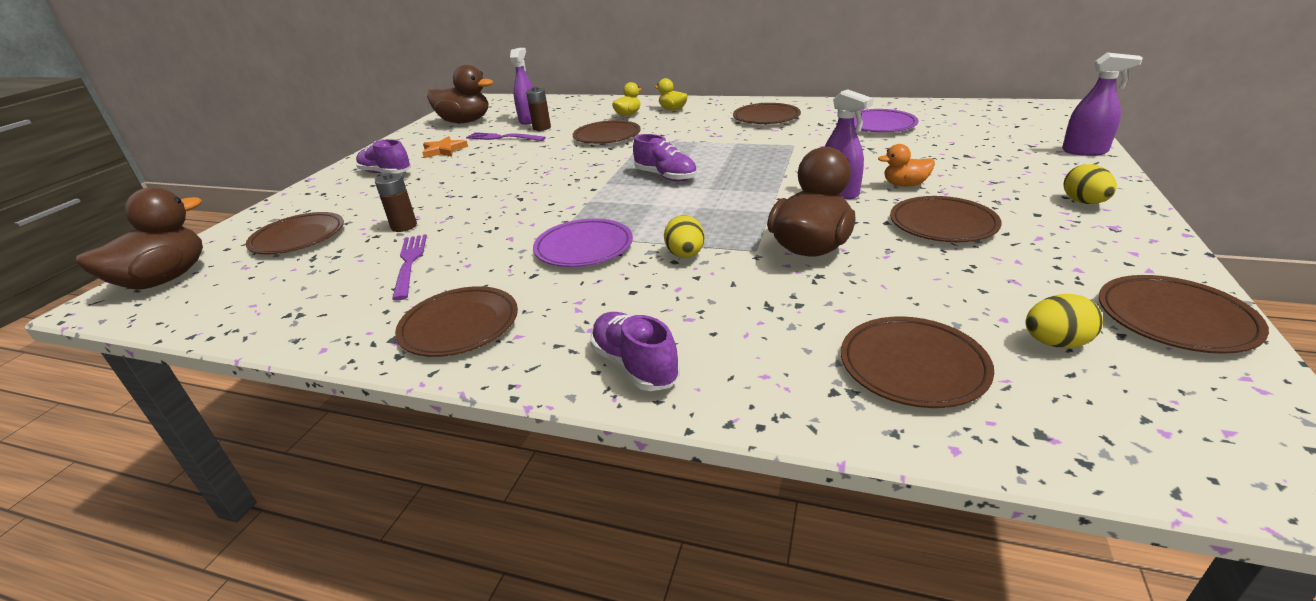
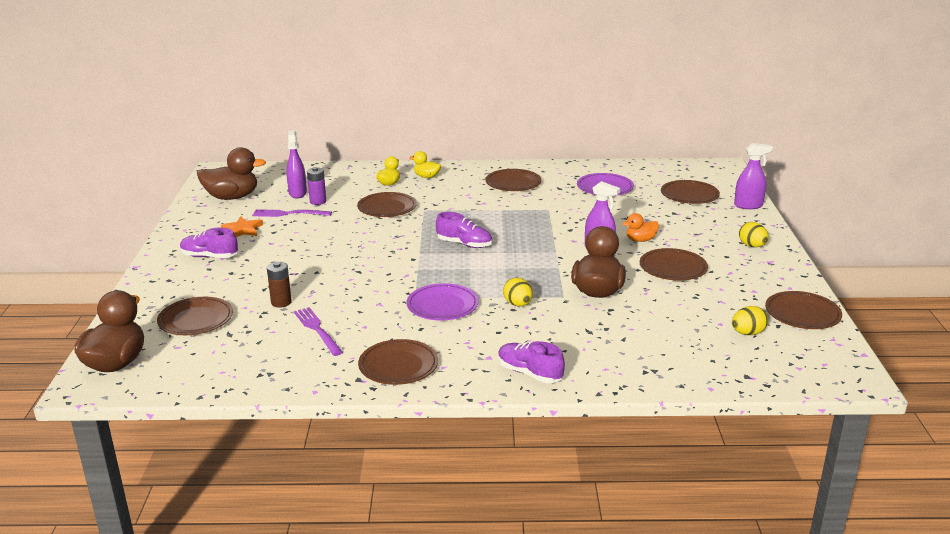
camera: 20 degrees left, 5 degrees down
(542, 128) = (318, 201): brown battery -> purple battery
(913, 366) = (680, 354): brown plate -> brown plate (689, 195)

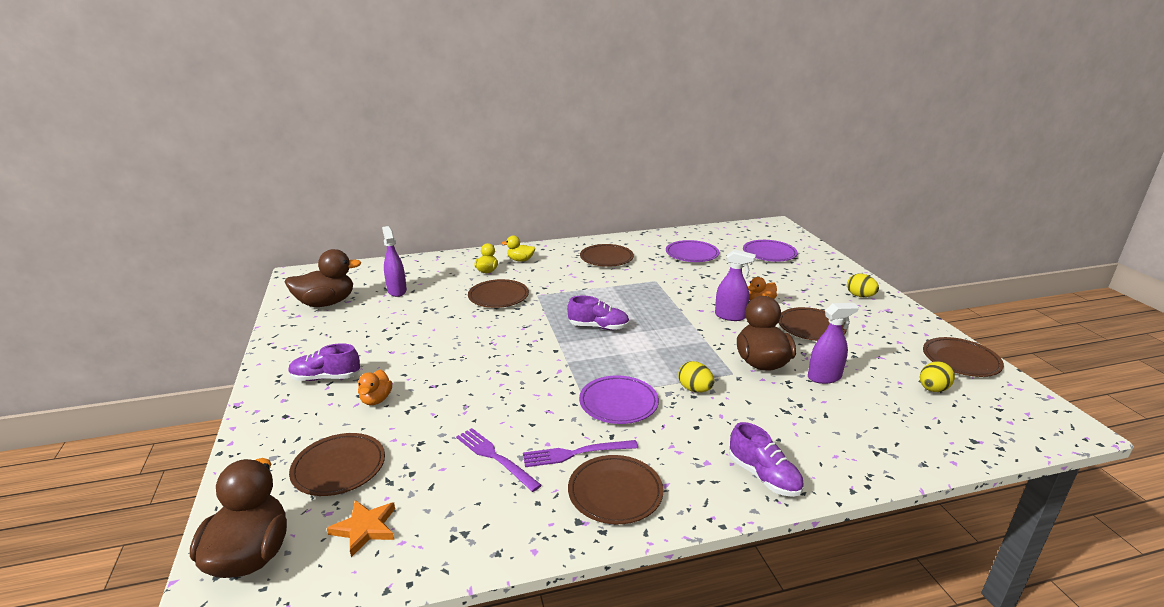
camera: 15 degrees left, 0 degrees up
(242, 230) = (352, 340): orange star -> orange star (365, 528)
(243, 277) = (376, 400): none -> orange duck
(281, 302) = (435, 426): brown battery -> none
(288, 214) = (397, 315): purple fork -> purple fork (575, 453)
(318, 201) = (422, 298): purple battery -> none
(529, 373) = (763, 476): purple shoe -> purple shoe turned 150 degrees counterclockwise
(689, 195) = (769, 253): brown plate -> purple plate
(748, 206) = (825, 258): purple spray bottle -> purple spray bottle (824, 377)

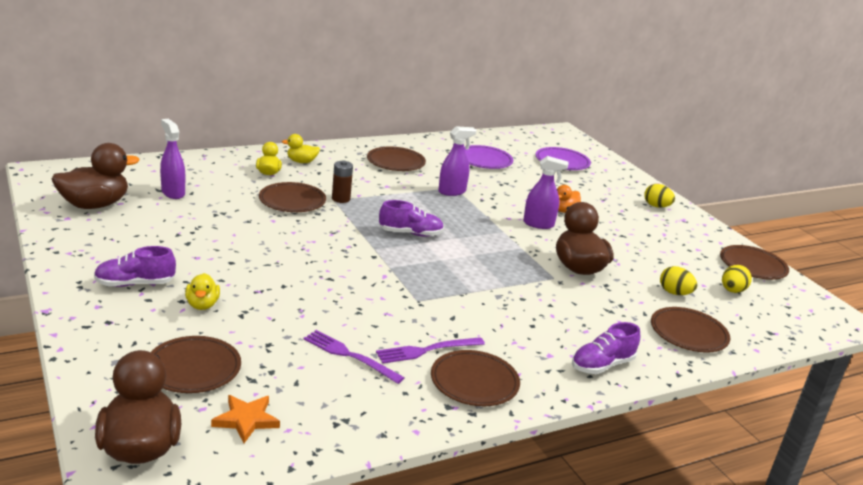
camera: 15 degrees left, 0 degrees up
(376, 400) = (202, 305): orange duck -> yellow duck
(543, 294) = (341, 199): none -> brown battery
(618, 403) = (453, 305): purple plate -> none
(695, 389) = (522, 292): yellow egg -> yellow egg (674, 293)
(763, 476) = (602, 365): purple shoe -> purple shoe turned 105 degrees clockwise
(811, 327) = (617, 236): brown plate -> brown plate (688, 333)
(824, 377) = (638, 281): purple spray bottle -> purple spray bottle (452, 191)

